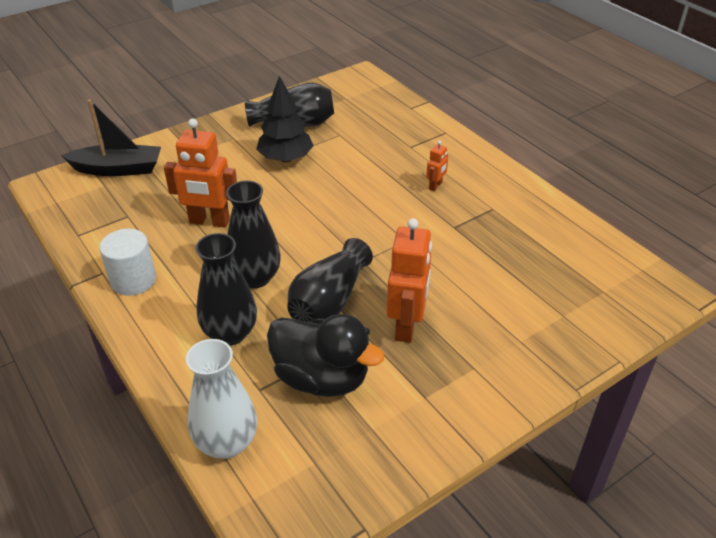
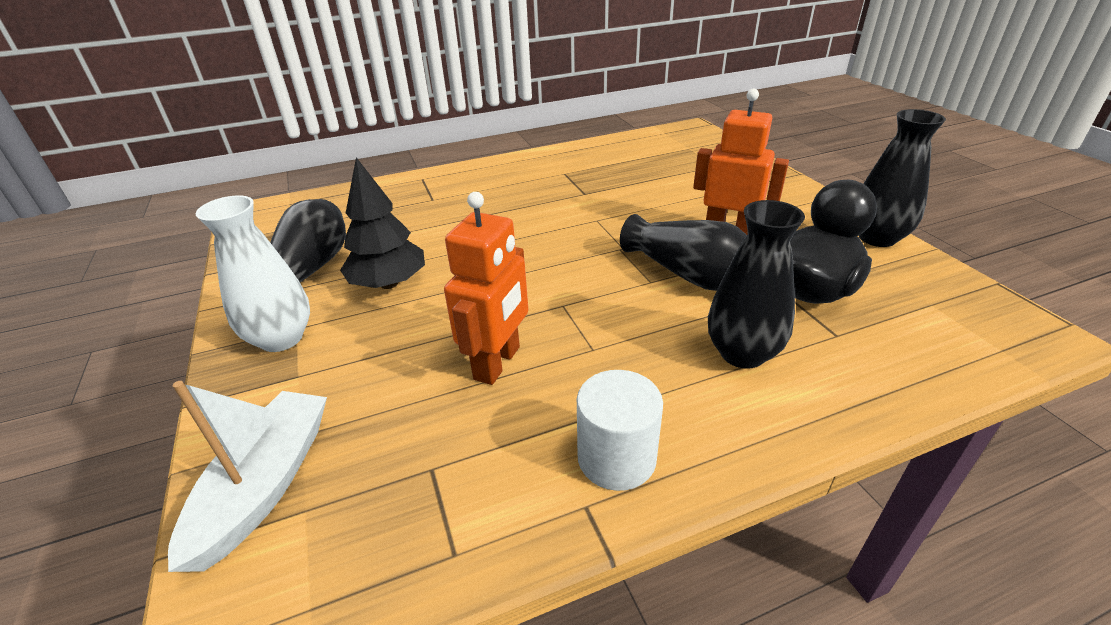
camera: 75 degrees left, 5 degrees down
(118, 169) = (265, 485): black boat -> white boat
(227, 443) = (930, 365): white vase -> white vase (281, 338)
(255, 277) = (636, 326): black vase -> black vase (877, 238)
(435, 186) = (513, 194): orange robot -> none

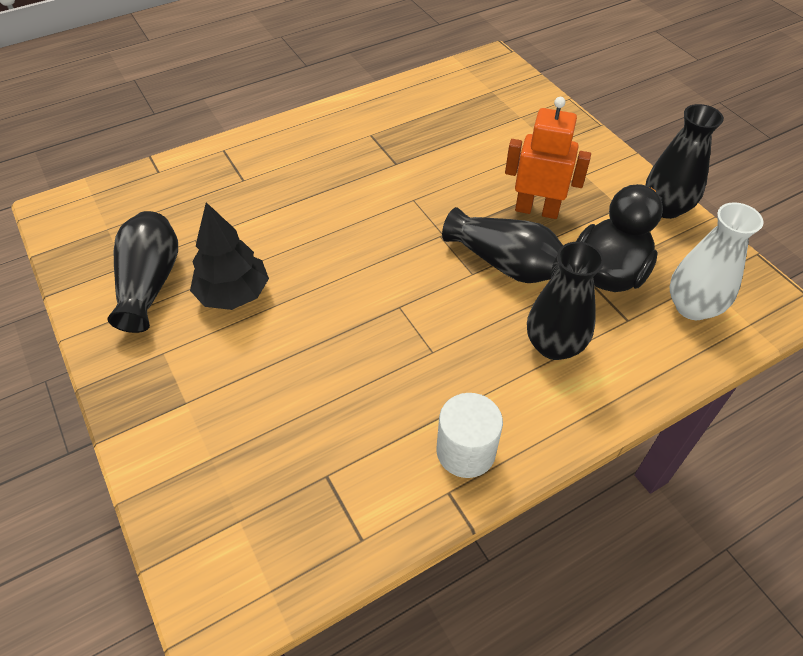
camera: 10 degrees left, 15 degrees up
(265, 485) = (200, 504): white boat -> none
(281, 338) = (155, 365): white vase -> white vase (692, 307)
(498, 363) = (356, 373): orange robot -> none

